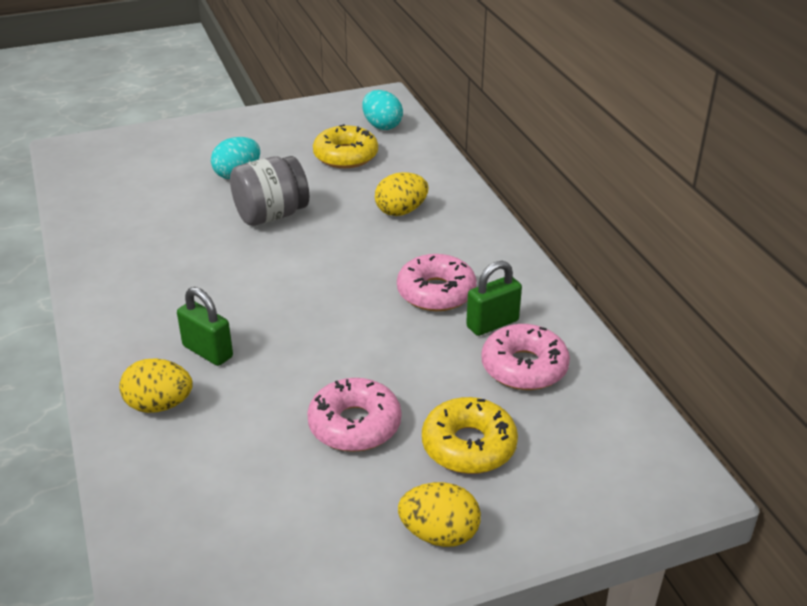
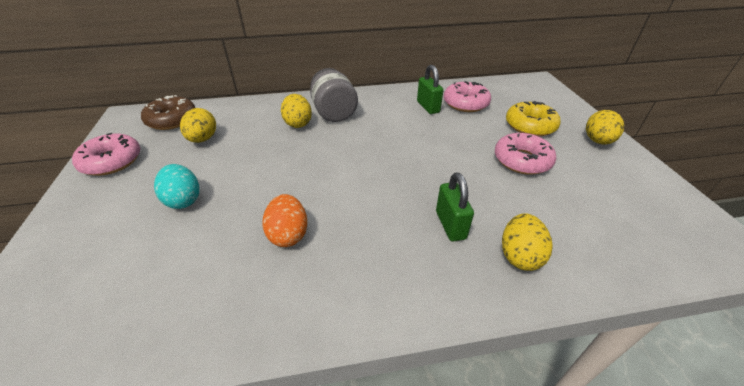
camera: 80 degrees left, 5 degrees up
(191, 244) = (288, 234): none -> orange egg
(208, 351) = (450, 225): green padlock -> green padlock turned 60 degrees counterclockwise
(271, 215) = (268, 182): grey jar -> grey jar (334, 113)
(345, 156) = (203, 139): yellow donut -> yellow egg
(382, 126) = (172, 119): turquoise egg -> brown donut
(436, 292) = (395, 120): pink donut -> pink donut (112, 161)

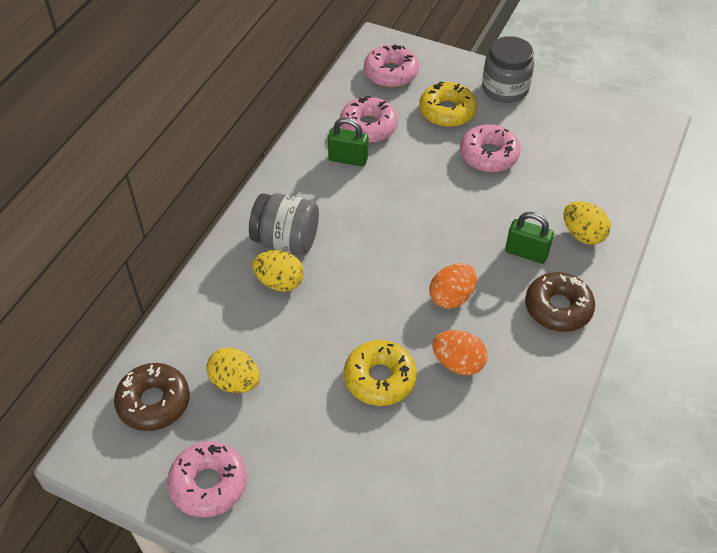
camera: 55 degrees left, 10 degrees up
(183, 200) = (345, 429): turquoise egg -> none
(243, 197) = (379, 378): none -> yellow donut
(356, 201) = (451, 297): none -> orange egg
(410, 277) = (558, 308): none -> brown donut
(522, 93) = (391, 73): none -> pink donut
(597, 141) = (505, 89): yellow egg -> grey jar

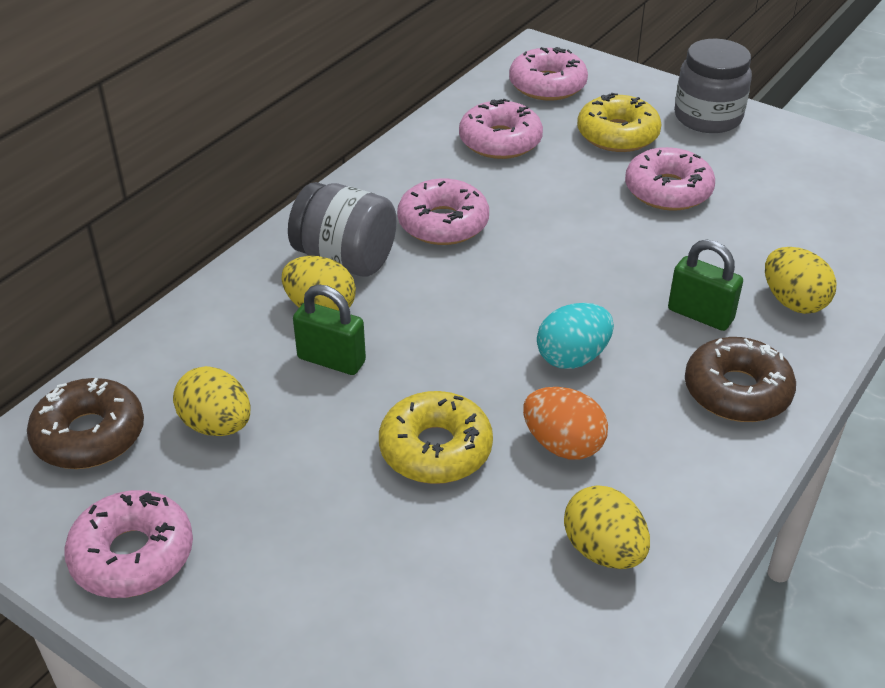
camera: 10 degrees right, 10 degrees down
(345, 202) = (443, 223): none -> pink donut
(348, 159) = (461, 175): green padlock -> green padlock (331, 360)
(451, 297) = (572, 357): orange egg -> turquoise egg
(497, 434) = (603, 551): none -> yellow egg

